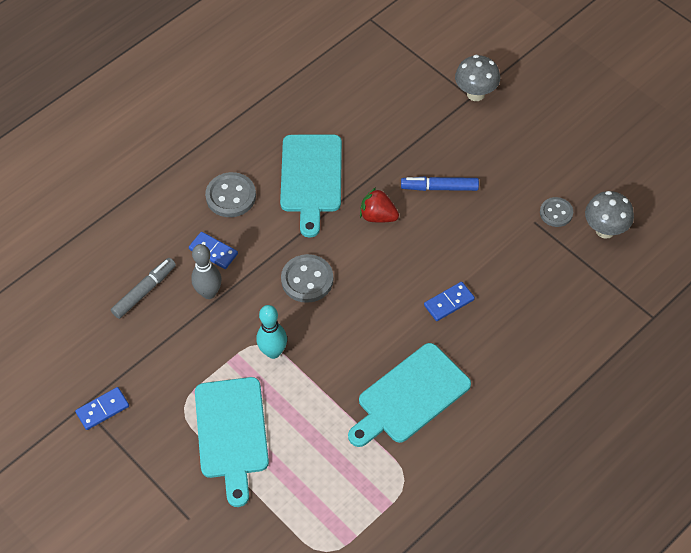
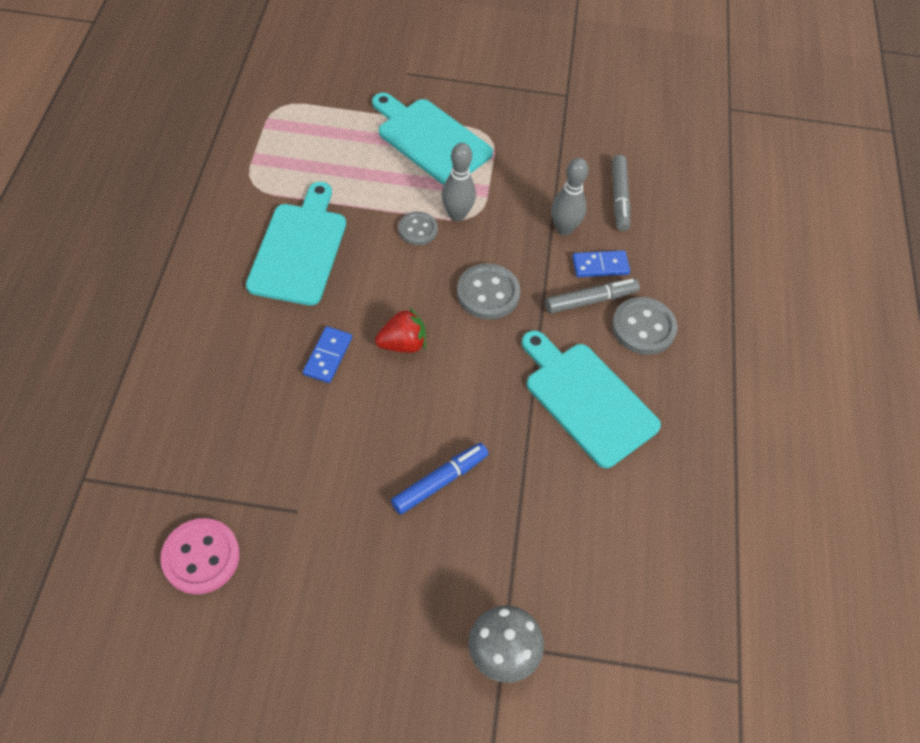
camera: 135 degrees right, 0 degrees up
(102, 409) = (549, 101): blue domino -> none
(245, 233) = (590, 300): none -> grey marker
(273, 352) = (457, 215): turquoise bowling pin -> grey bowling pin
(378, 216) = (478, 402): red strawberry -> red strawberry (403, 344)
(556, 213) = (277, 540): grey button -> grey button (417, 230)
(605, 230) = (201, 557): grey mushroom -> pink button

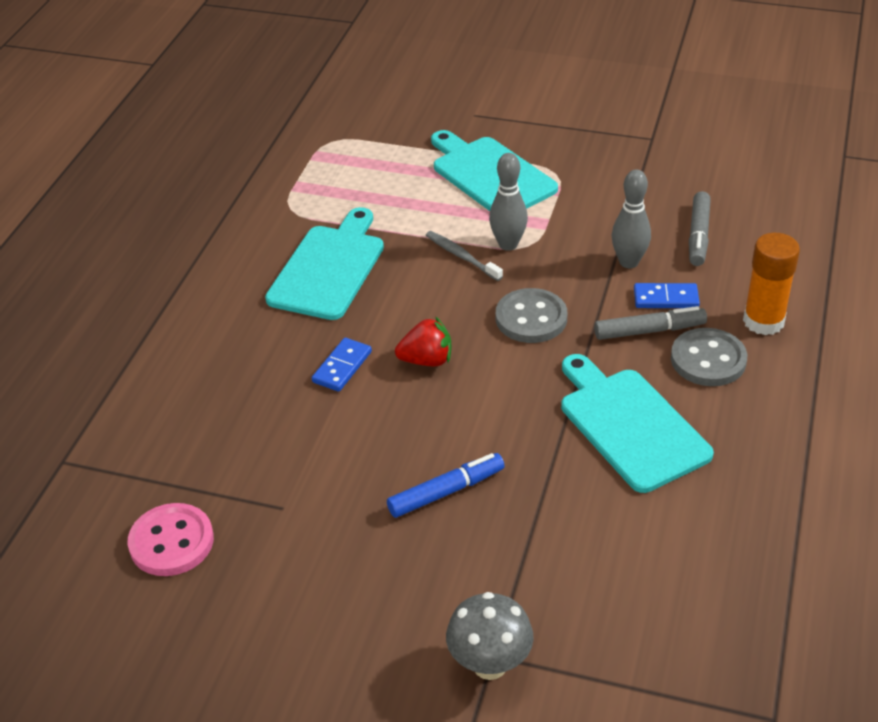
camera: 15 degrees right, 15 degrees down
(417, 230) = (461, 256): grey button -> grey toothbrush
(684, 285) = (763, 321): none -> orange glue stick

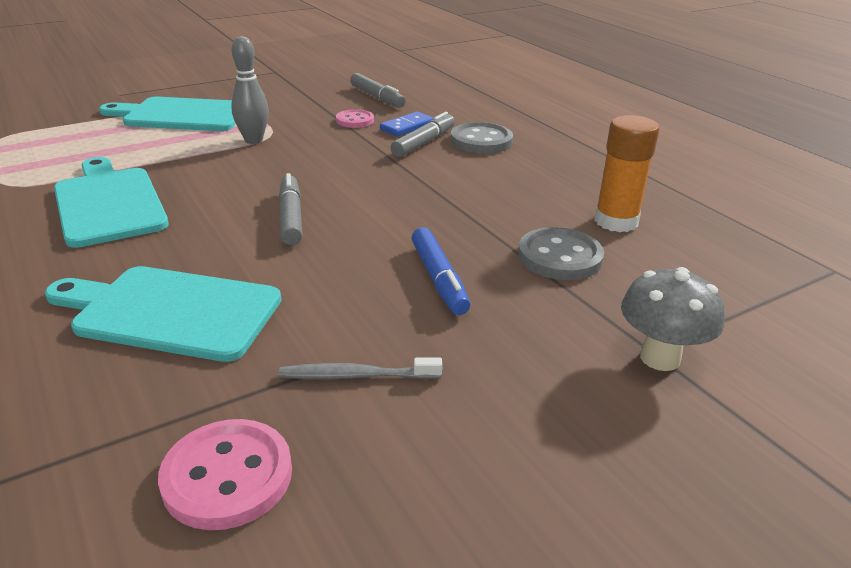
camera: 50 degrees left, 10 degrees down
(342, 367) = (218, 252): blue domino -> none
(427, 360) = (291, 217): red strawberry -> grey marker
(446, 492) = (439, 279): blue marker -> blue marker turned 150 degrees clockwise
(461, 256) = (225, 157): grey toothbrush -> grey toothbrush (356, 376)
(531, 318) = (335, 166): grey button -> grey button (559, 257)
(629, 262) = (355, 120): grey bowling pin -> pink button
(630, 425) = (494, 185): turquoise cutting board -> turquoise cutting board (171, 311)
(763, 321) = (479, 116): orange glue stick -> orange glue stick (616, 221)

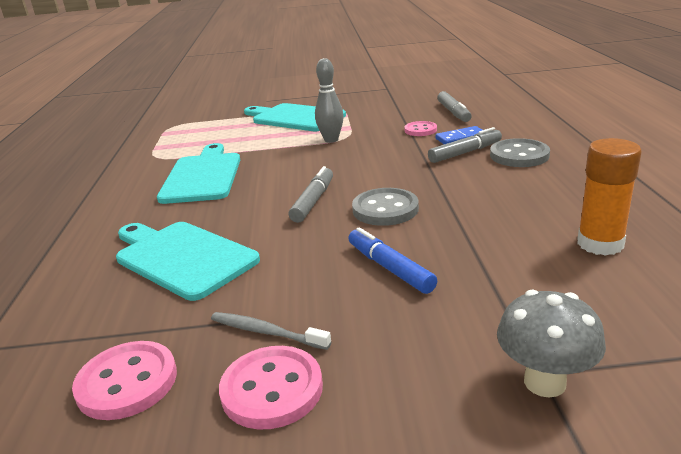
camera: 30 degrees right, 5 degrees down
(413, 434) = (272, 389): none -> pink button
(439, 279) = (389, 268): blue marker -> blue marker turned 135 degrees clockwise
(559, 257) = (515, 268): grey button -> grey button (385, 209)

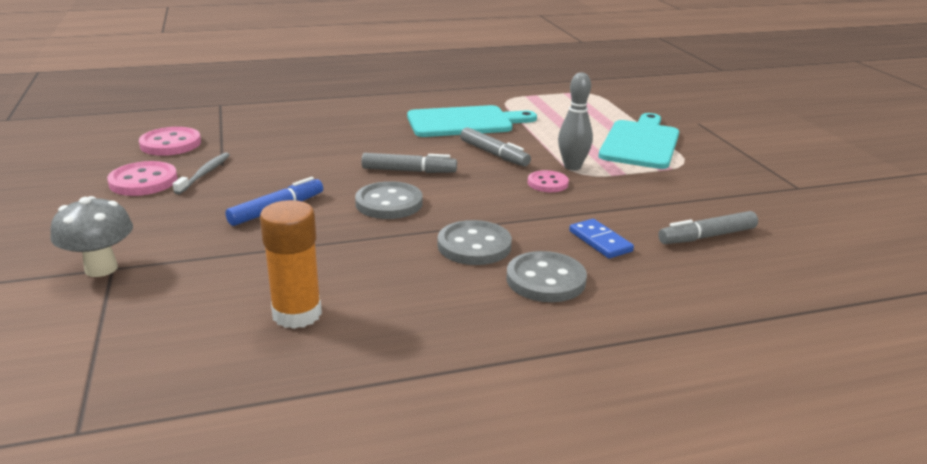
camera: 75 degrees right, 0 degrees up
(182, 257) = (313, 136): turquoise cutting board -> none
(420, 130) = (622, 215): pink button -> pink button (547, 183)
(465, 152) = (548, 244): grey marker -> grey marker (494, 154)
(469, 176) = (474, 246): none -> grey button

